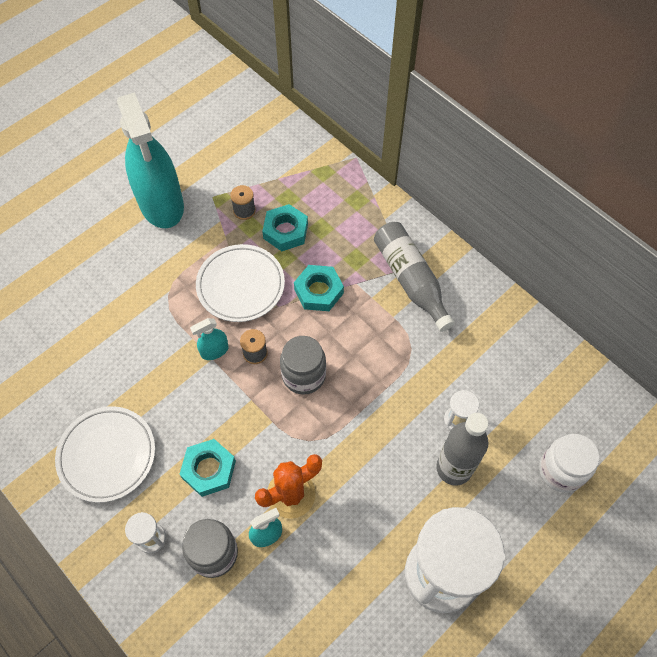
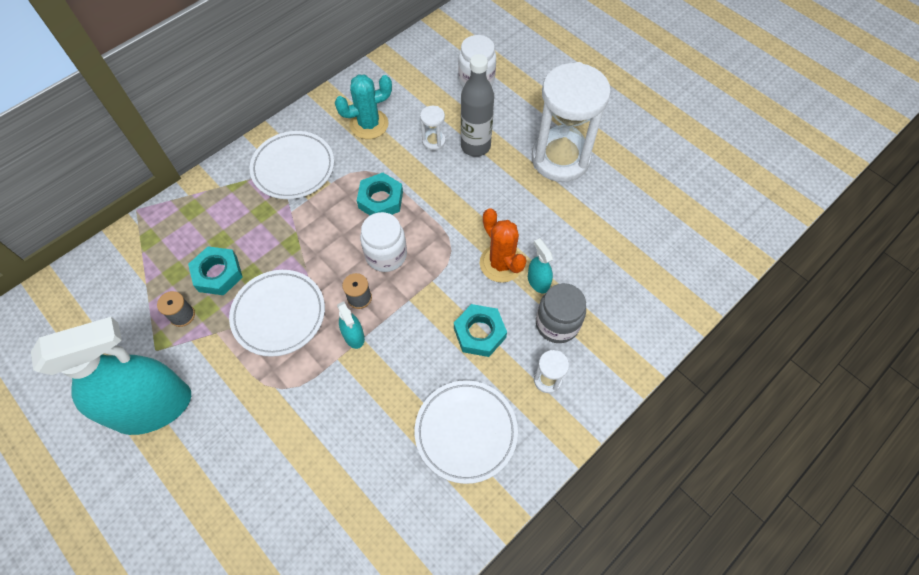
camera: 90 degrees left, 0 degrees up
(304, 375) = (386, 255): grey jar -> white jar
(319, 291) = (295, 243): turquoise nut -> turquoise nut (380, 200)
(410, 280) = (293, 168): grey bottle -> white plate
(476, 349) = (369, 124): none -> turquoise cactus

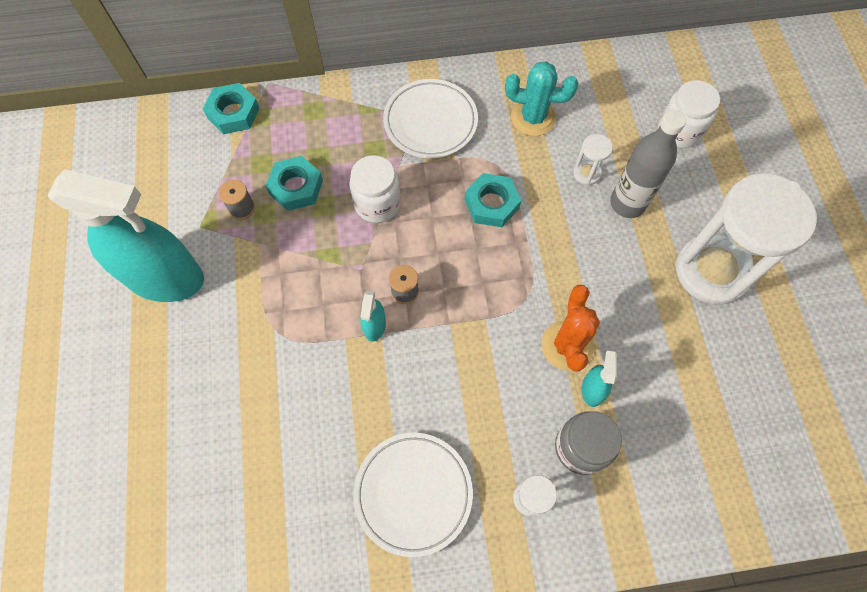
camera: 35 degrees right, 5 degrees up
(279, 314) = (322, 261): white plate -> none
(386, 255) = (458, 264): white jar -> white jar (377, 204)
(479, 333) = (495, 403): turquoise nut -> turquoise nut (233, 113)

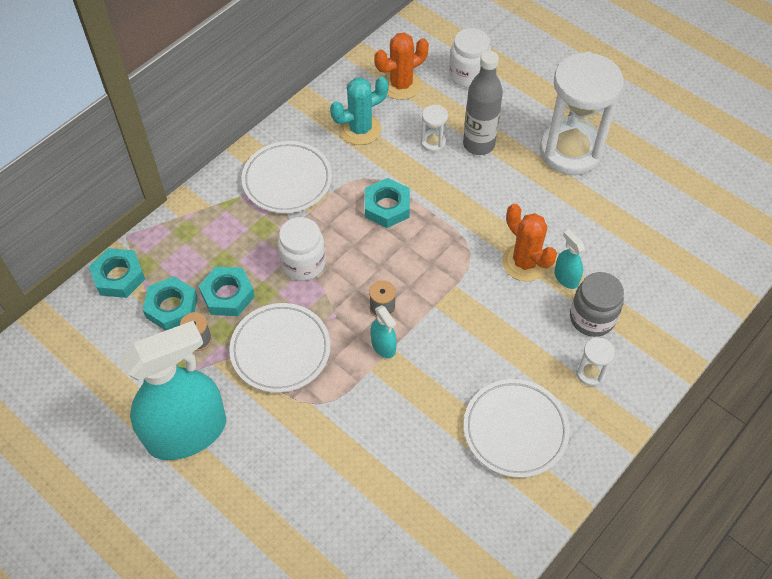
camera: 40 degrees left, 10 degrees down
(247, 166) = (171, 307): none -> turquoise nut
(292, 265) = (280, 350): none -> white plate
(606, 101) = (401, 85): none -> orange cactus

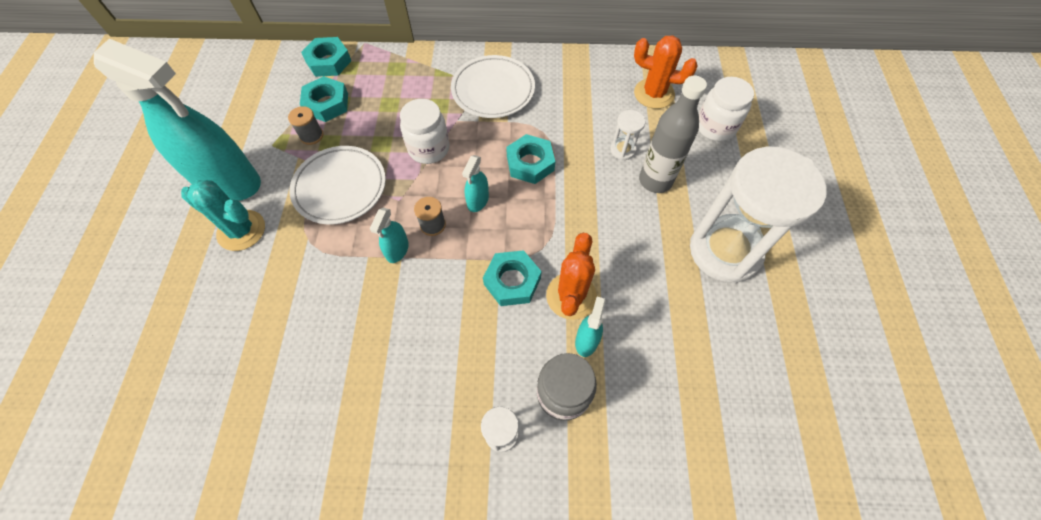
camera: 50 degrees right, 5 degrees up
(228, 295) = (363, 126): turquoise nut -> turquoise nut (512, 281)
(360, 129) = (584, 99): turquoise cactus -> turquoise cactus (241, 230)
(388, 264) = (478, 200): none -> turquoise spray bottle
(515, 430) = (390, 408): white plate -> none

